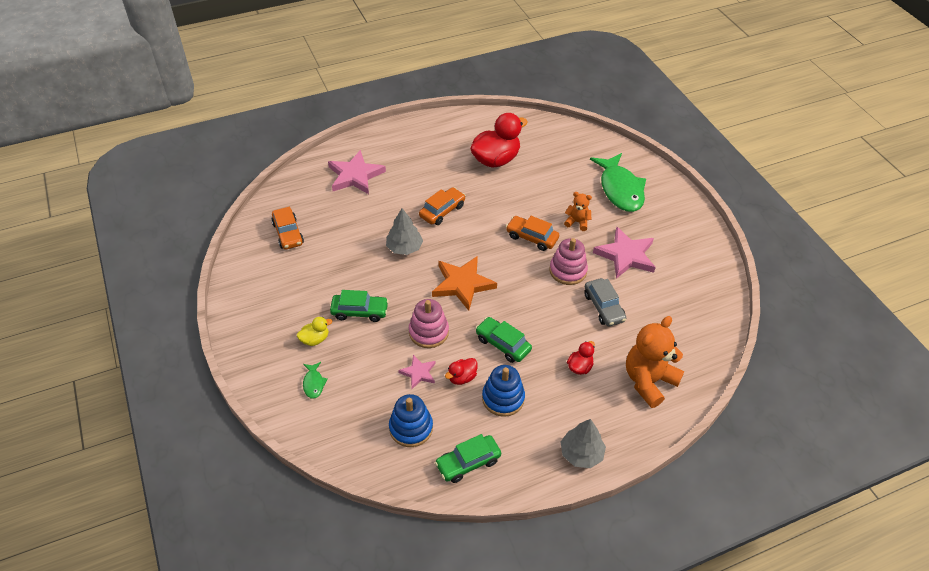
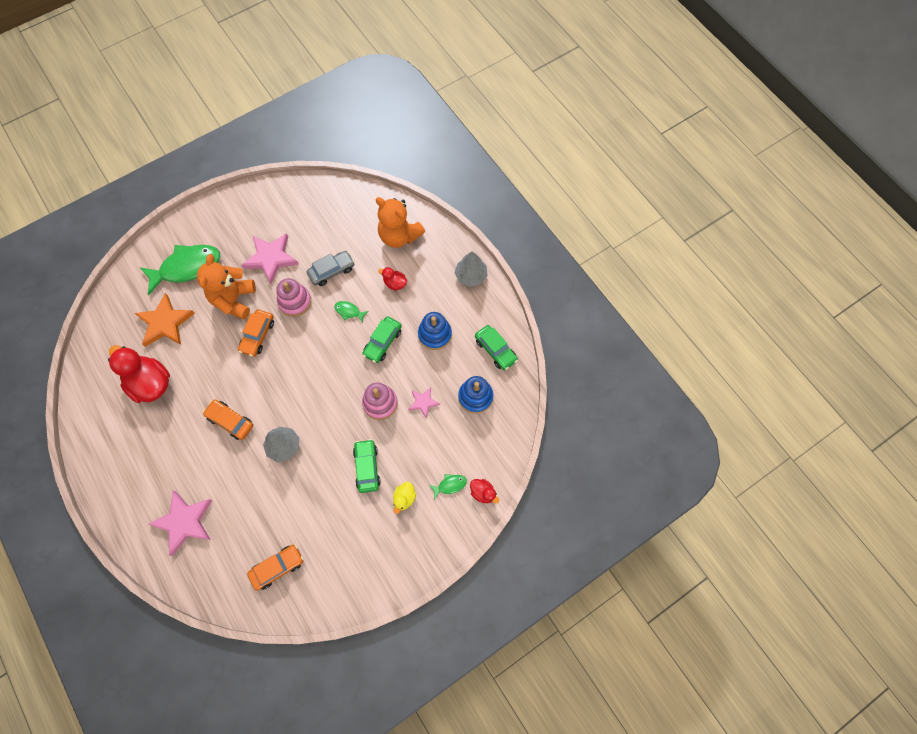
camera: 100 degrees left, 20 degrees up
(315, 339) = (404, 498): yellow duck -> yellow duck turned 120 degrees counterclockwise
(462, 284) = (322, 385): orange star -> orange star (165, 323)
(462, 377) = (421, 368): red duck -> red duck (483, 493)
(548, 317) = (349, 311): none -> green fish
(577, 222) = (234, 300): orange teddy bear -> orange teddy bear, size x1.96

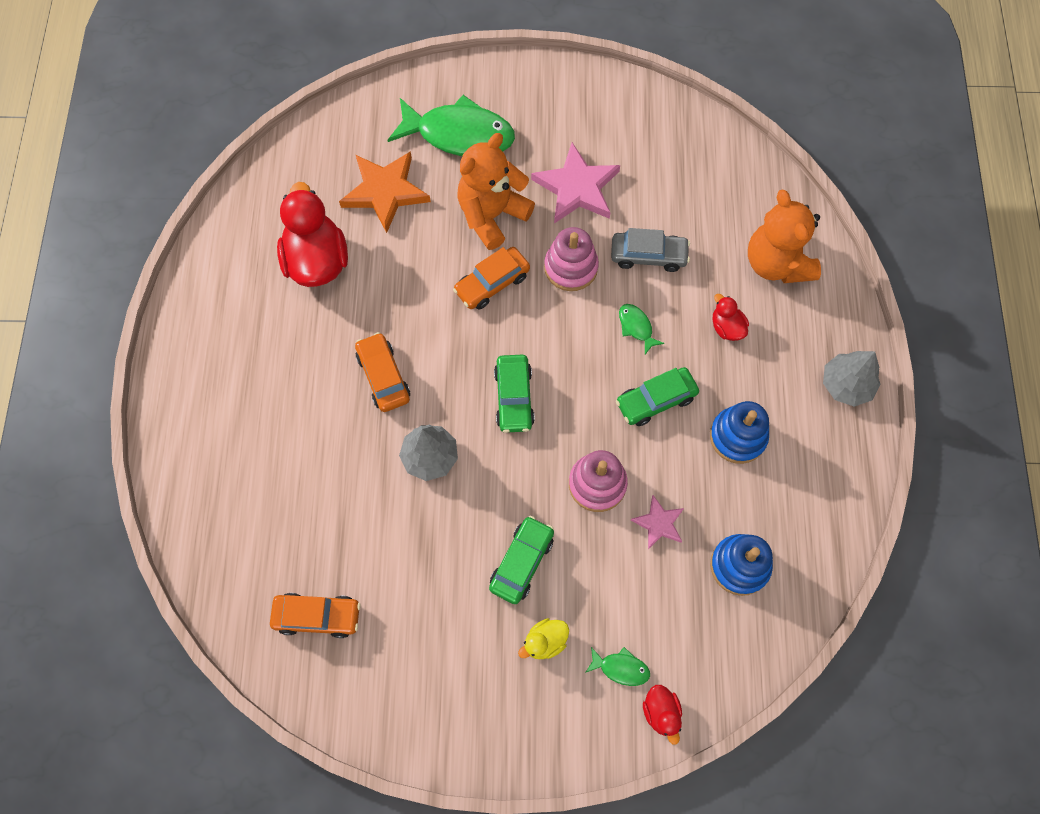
camera: 35 degrees right, 0 degrees up
(184, 522) = (242, 472): pink star -> none
(495, 350) = (814, 517): green car -> green car (514, 397)

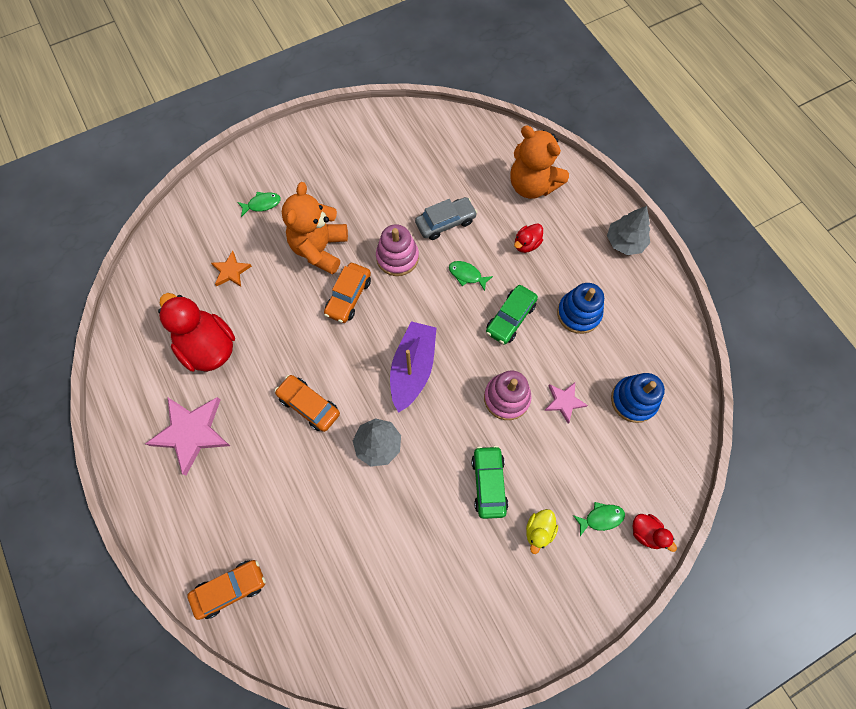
camera: 30 degrees left, 0 degrees up
(317, 616) = (365, 612): orange car -> orange car (230, 588)
(385, 192) = (231, 271): orange star -> orange star, size x0.54
(459, 134) = (262, 204): green fish -> green fish, size x0.42
(514, 397) = (412, 369): green car -> purple boat
(576, 188) = (368, 201): pink star -> pink star (191, 433)
(726, 327) = (526, 244): red duck -> red duck turned 75 degrees counterclockwise

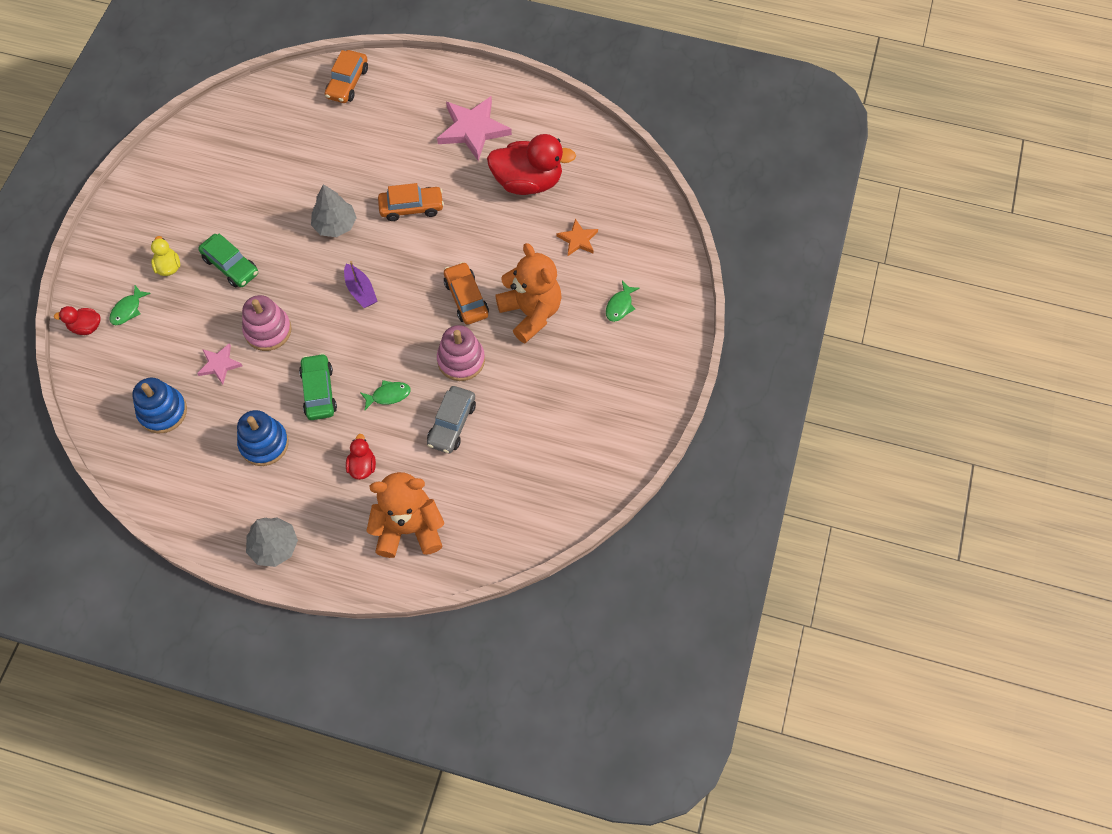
camera: 135 degrees right, 5 degrees down
(412, 369) = (360, 291): purple boat -> purple boat, size x0.58

